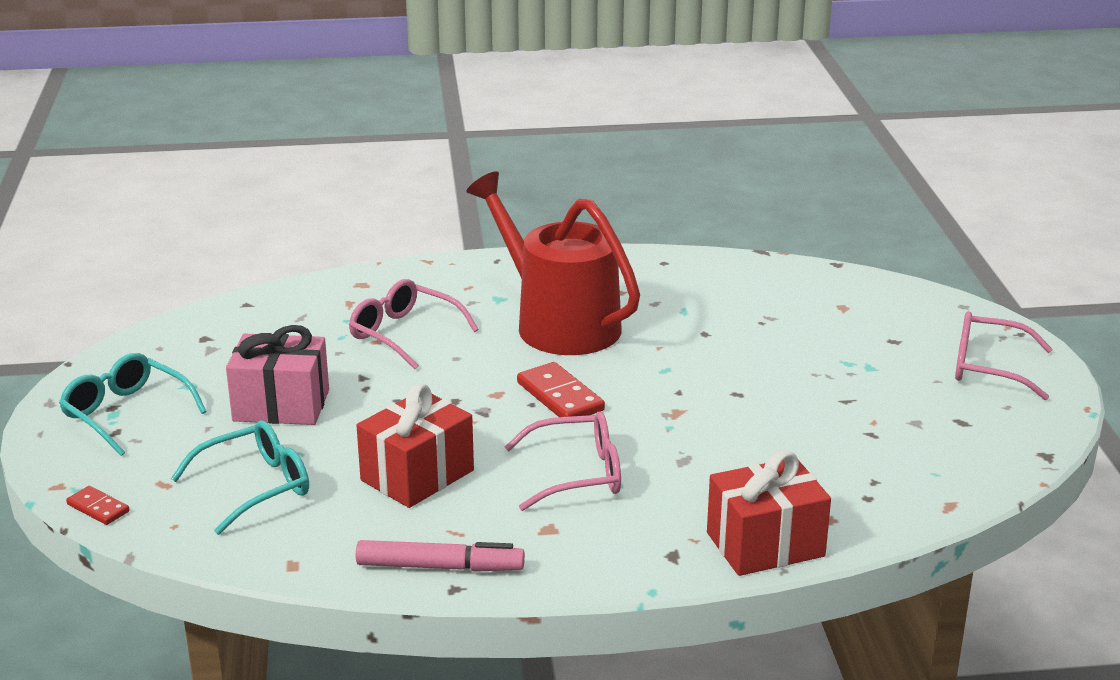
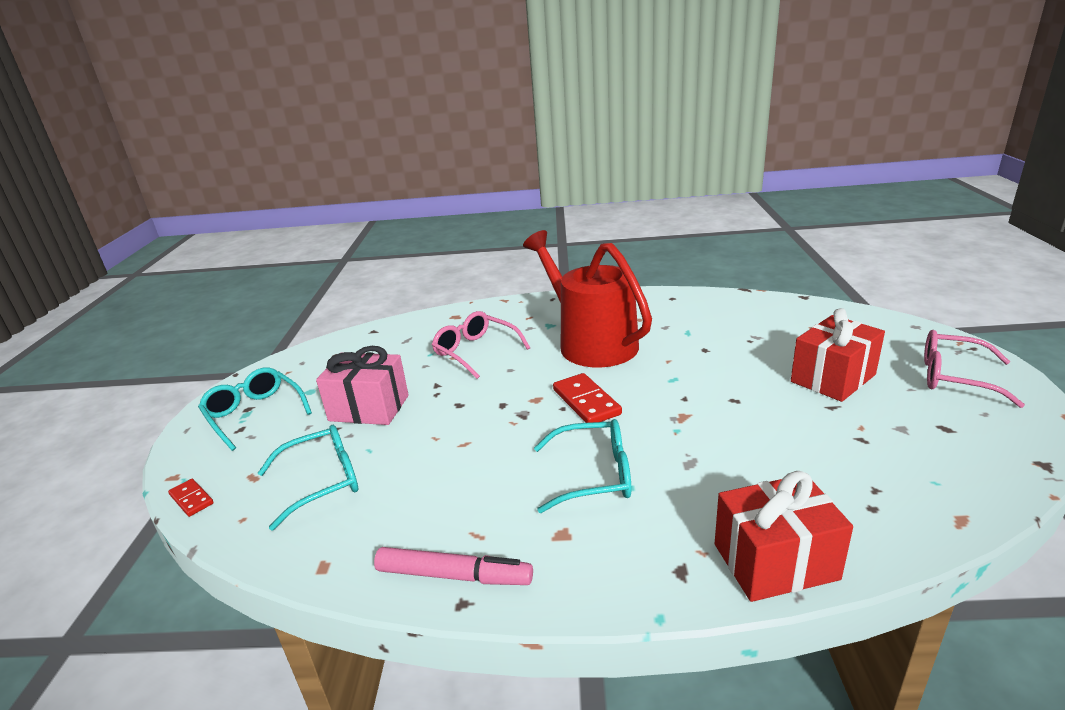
camera: 10 degrees right, 0 degrees up
(417, 475) = (457, 473): red gift -> red gift (833, 378)
(576, 474) = (592, 475): pink glasses -> turquoise glasses

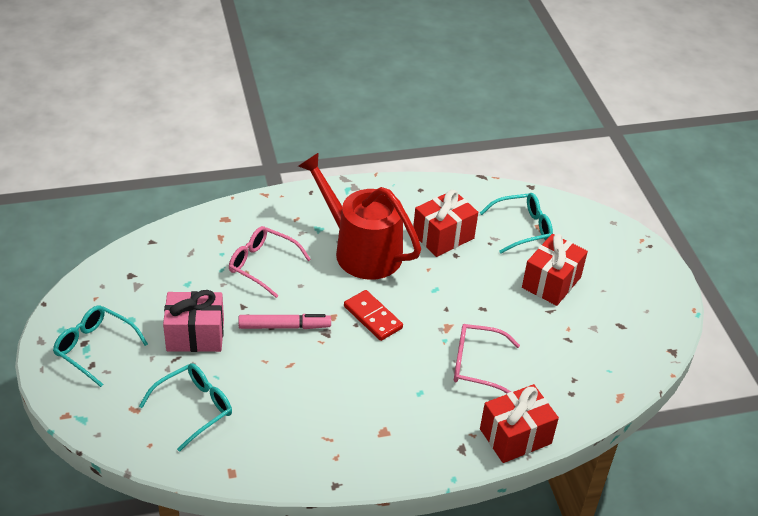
camera: 20 degrees left, 15 degrees up
(192, 499) = (97, 433): red domino -> none
(454, 575) = (323, 468): pink marker -> pink marker (284, 326)
(592, 475) = (393, 385): turquoise glasses -> turquoise glasses (521, 228)
(692, 334) = (443, 236): none -> red gift
(956, 377) = (633, 277): pink glasses -> pink glasses (477, 365)

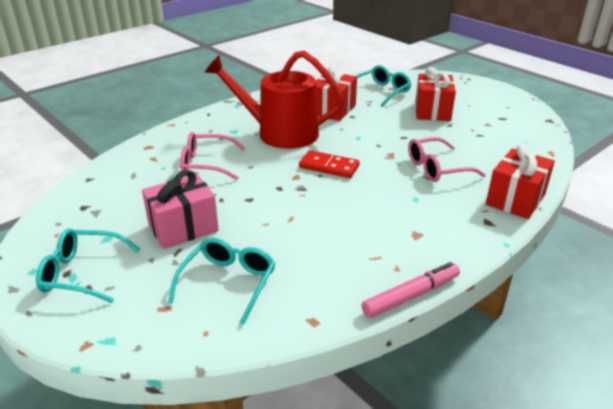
camera: 25 degrees left, 10 degrees down
(284, 326) = (261, 195): pink marker -> pink marker (411, 296)

